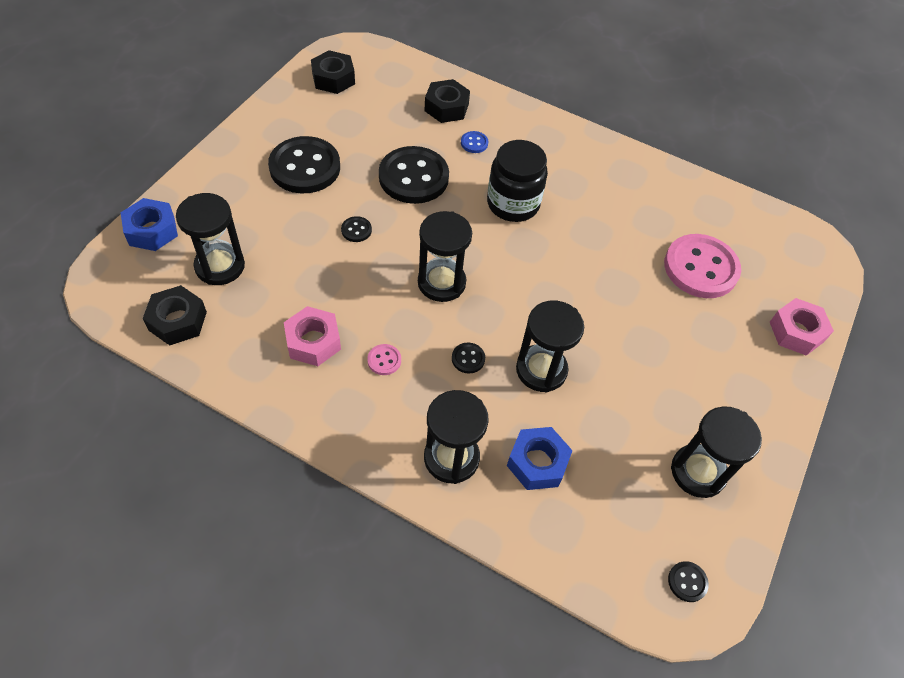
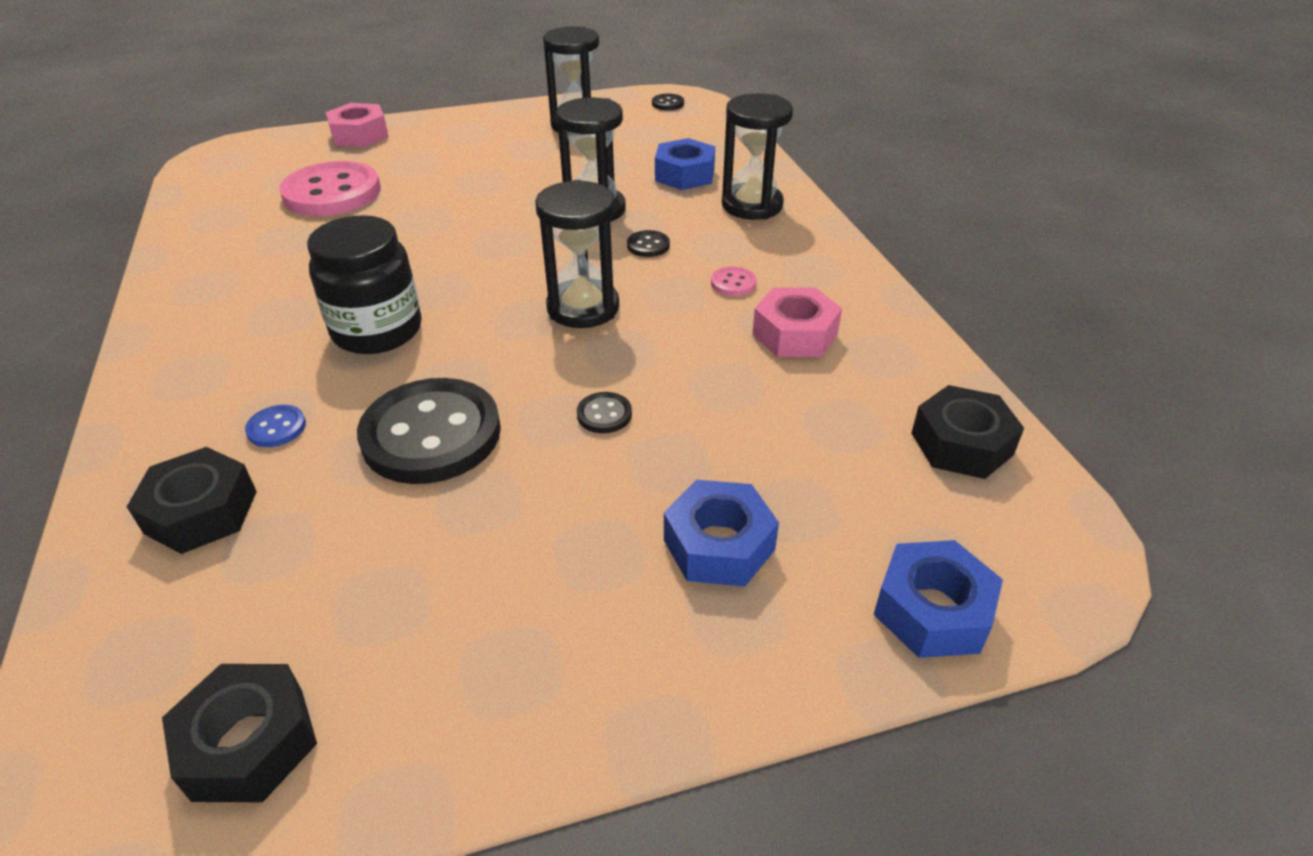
camera: 130 degrees left, 15 degrees down
(220, 266) = (848, 480): black hourglass -> none
(252, 206) = (719, 545): none -> blue nut
(305, 167) = (561, 559): black button -> none

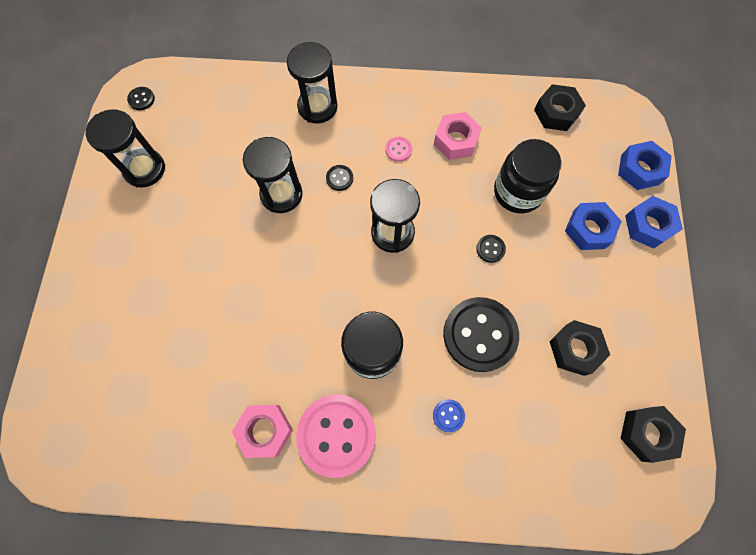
camera: 70 degrees left, 30 degrees up
(201, 512) = (505, 456): black nut -> black nut (575, 349)
(332, 193) = (170, 362): pink button -> pink button (336, 435)
(359, 135) = (71, 331): pink nut -> pink nut (265, 431)
(685, 175) = (259, 128): blue nut -> blue nut (648, 225)
(742, 426) = (518, 192): none -> black jar

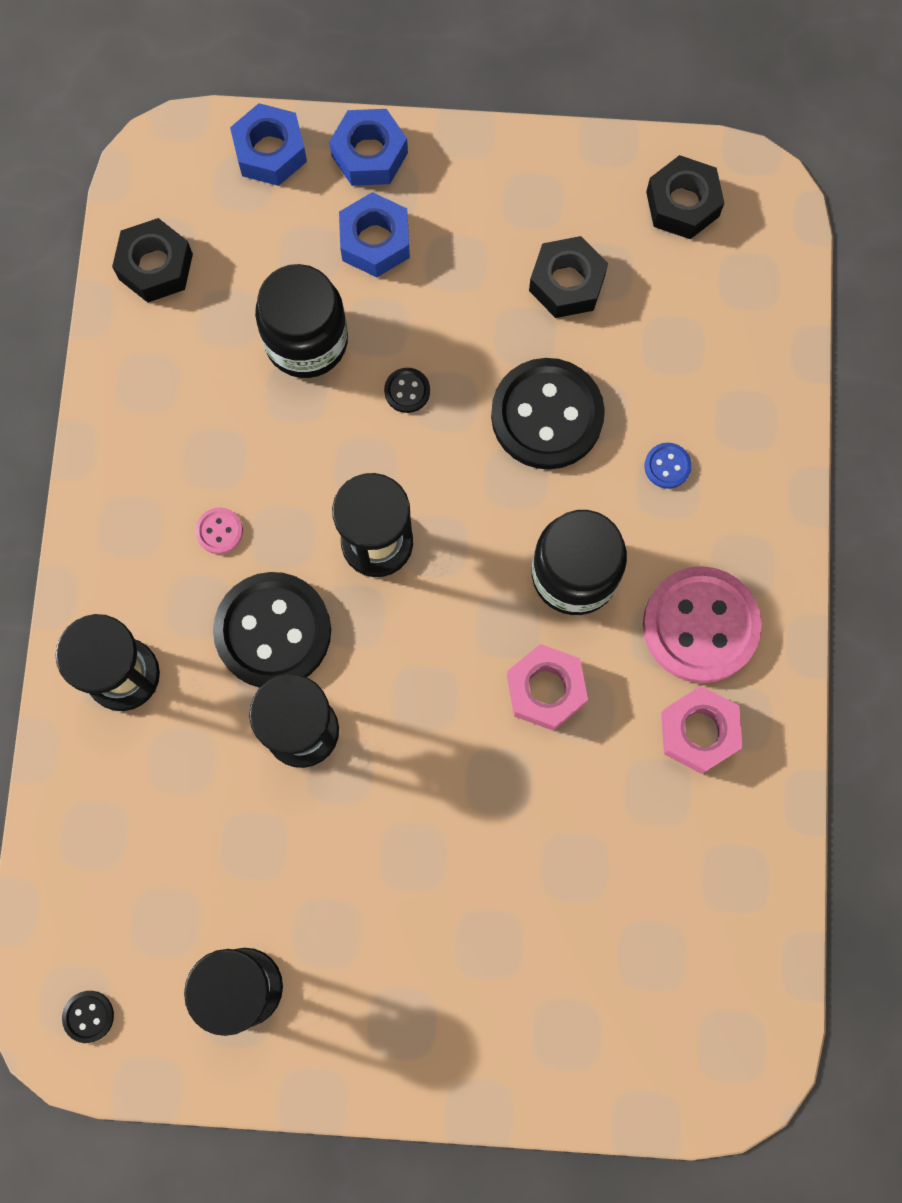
camera: 90 degrees left, 5 degrees up
(339, 178) = (273, 631): black button -> black button, size x2.44
(456, 140) = (204, 434): pink nut -> pink nut (546, 689)

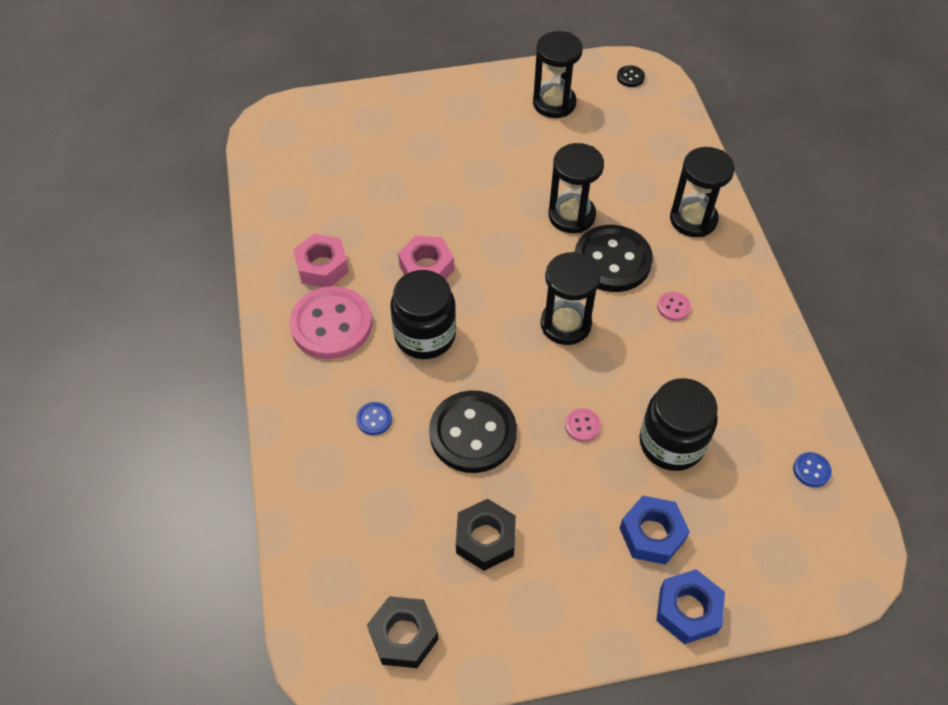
camera: 165 degrees right, 20 degrees down
(155, 266) = (811, 470): black nut -> blue button
(270, 152) = (771, 590): blue nut -> none
(407, 391) = (582, 426): black button -> pink button

